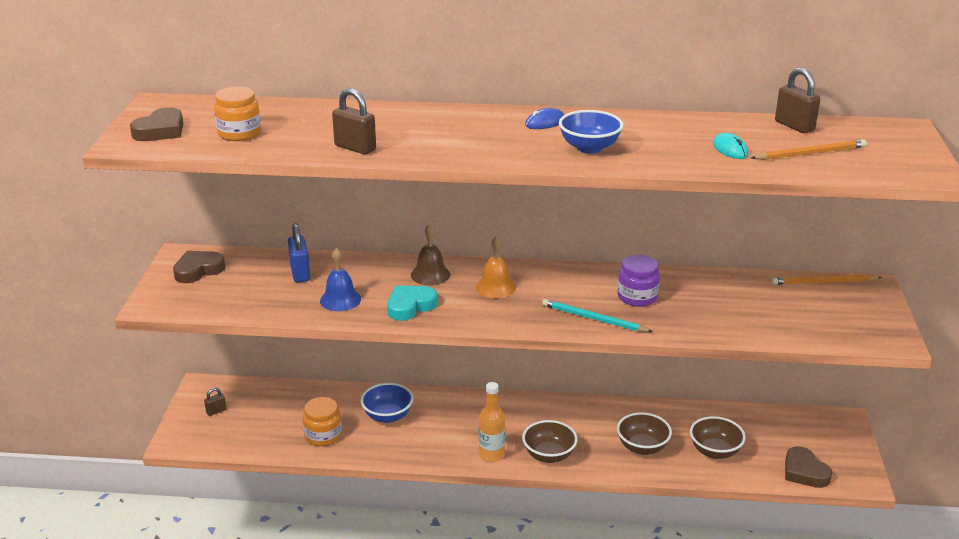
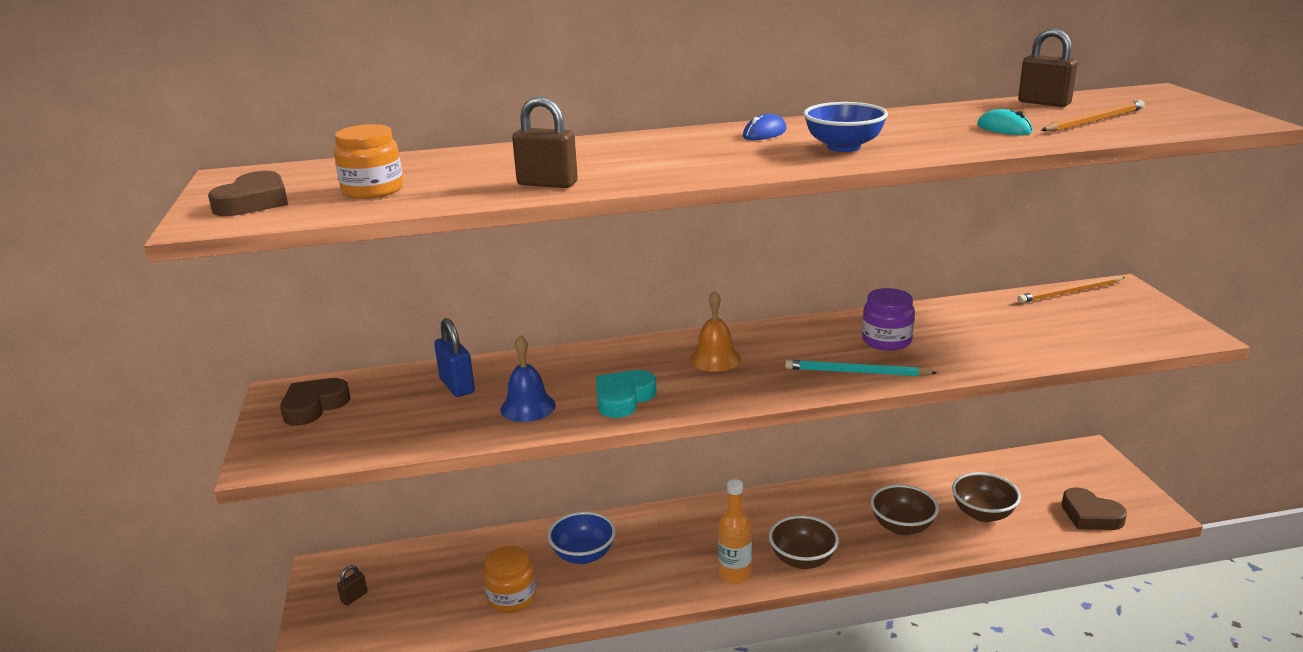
camera: 15 degrees left, 5 degrees down
(430, 274) = (626, 359): brown bell -> none

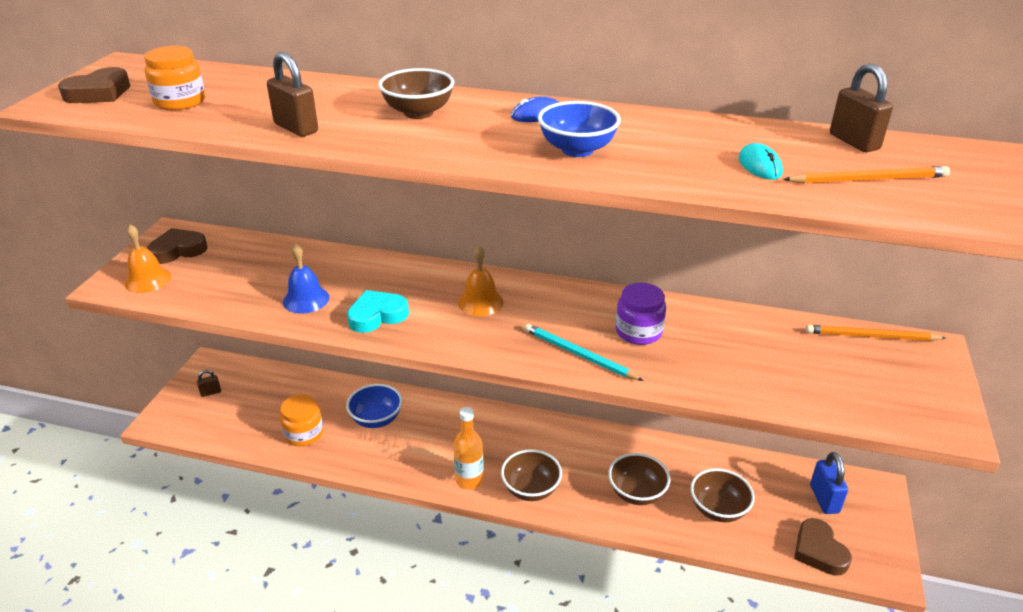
camera: 25 degrees right, 10 degrees up
(309, 443) = (147, 280): none -> orange bell
(457, 386) = (279, 264): blue padlock -> blue padlock (824, 499)
(650, 151) = (418, 112): none -> brown bowl

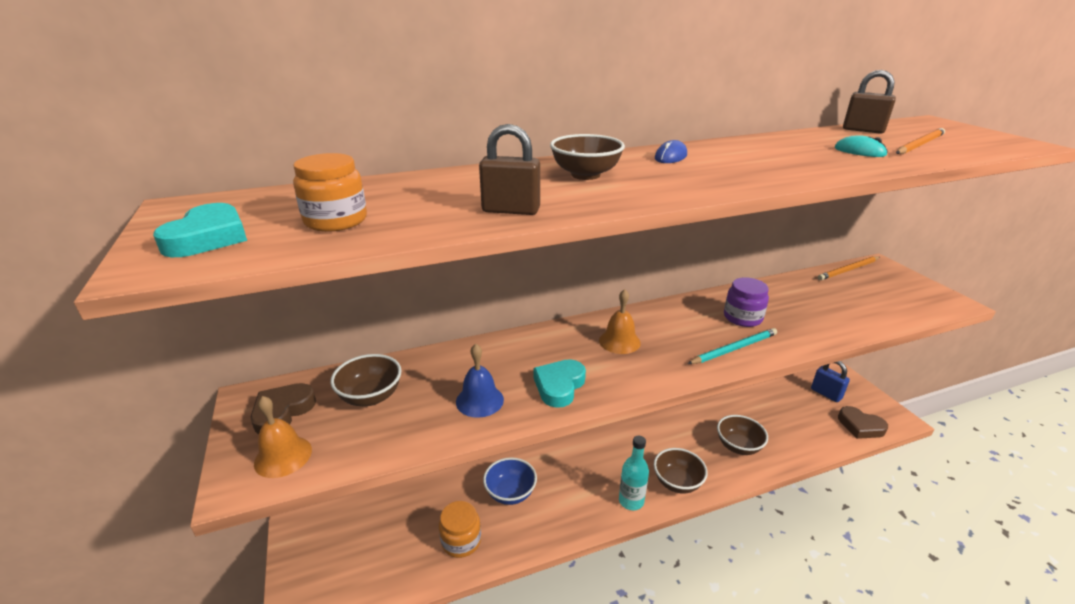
camera: 35 degrees left, 5 degrees down
(99, 93) = (208, 238): brown heart -> turquoise heart
(211, 392) = (327, 554): brown padlock -> none
(469, 480) = (631, 501): orange bottle -> turquoise bottle
(577, 149) = (749, 169): blue bowl -> none
(579, 354) = (734, 348): turquoise pencil -> turquoise pencil turned 150 degrees clockwise
(718, 509) = (789, 430): brown bowl -> brown bowl (370, 397)

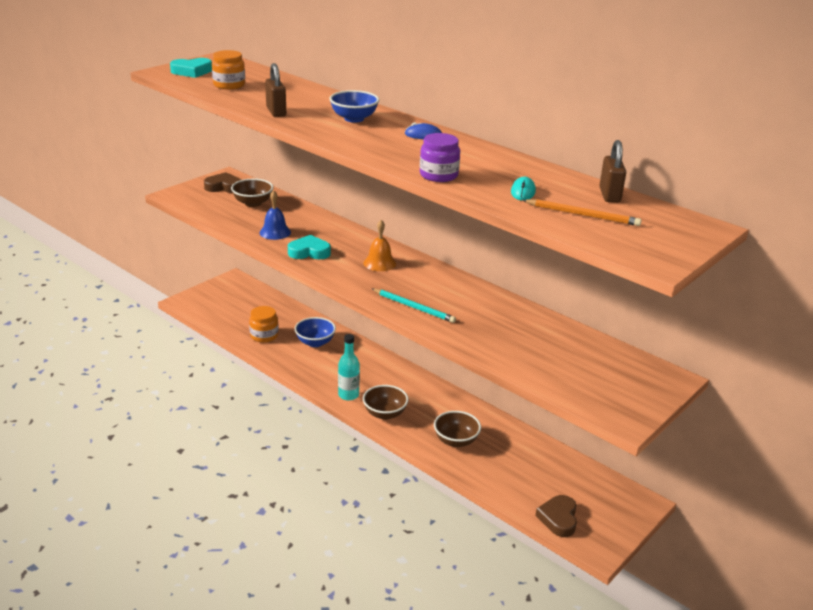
camera: 60 degrees right, 0 degrees up
(283, 456) = (195, 198): orange bell -> none
(585, 175) = (354, 119): brown bowl -> blue bowl
(742, 317) = (466, 307): purple jar -> purple jar (438, 175)
(826, 393) = (593, 493): blue padlock -> none
(848, 270) = (632, 358): orange pencil -> none

